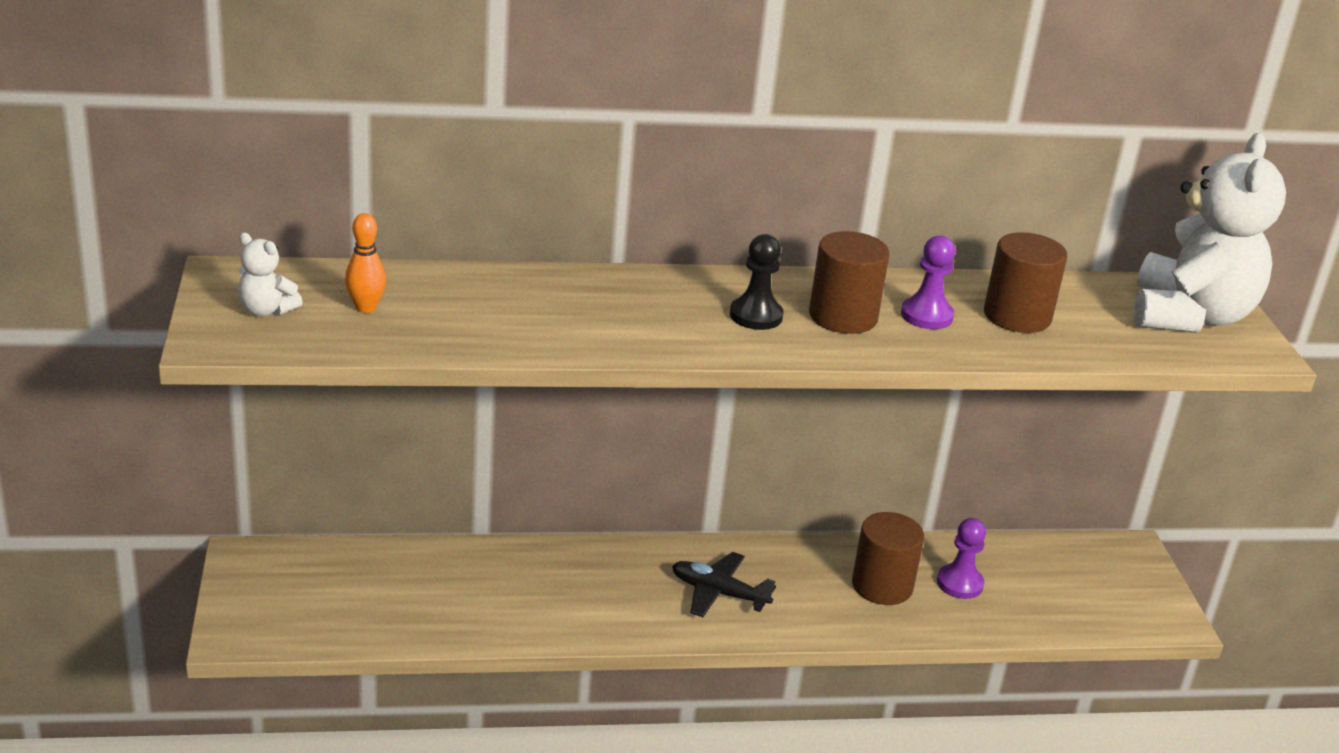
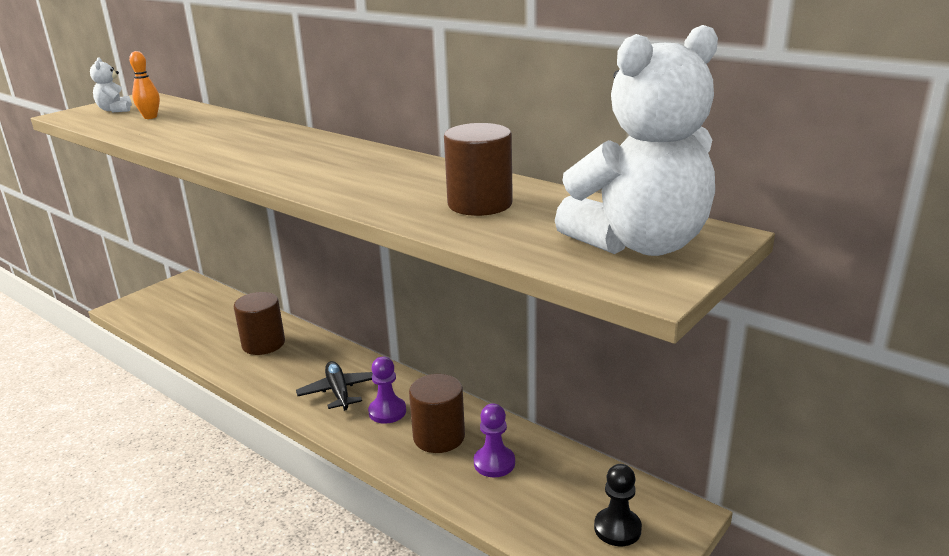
camera: 50 degrees right, 5 degrees down
(756, 316) = (309, 161): black pawn -> black pawn (617, 528)
(843, 317) = (357, 174): brown cylinder -> brown cylinder (263, 344)
(926, 315) = (413, 187): purple pawn -> purple pawn (387, 411)

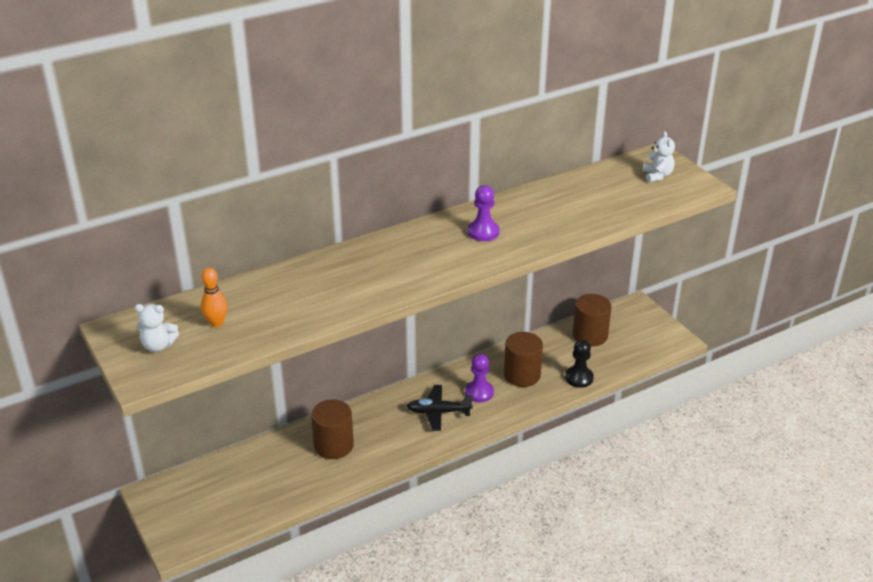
camera: 70 degrees left, 10 degrees up
(480, 204) = (573, 205): brown cylinder -> brown cylinder (590, 335)
(494, 463) = (561, 358): purple pawn -> purple pawn (483, 232)
(617, 528) = (637, 330): black pawn -> black pawn (579, 378)
(640, 244) = (657, 176): white teddy bear -> white teddy bear, size x0.42

